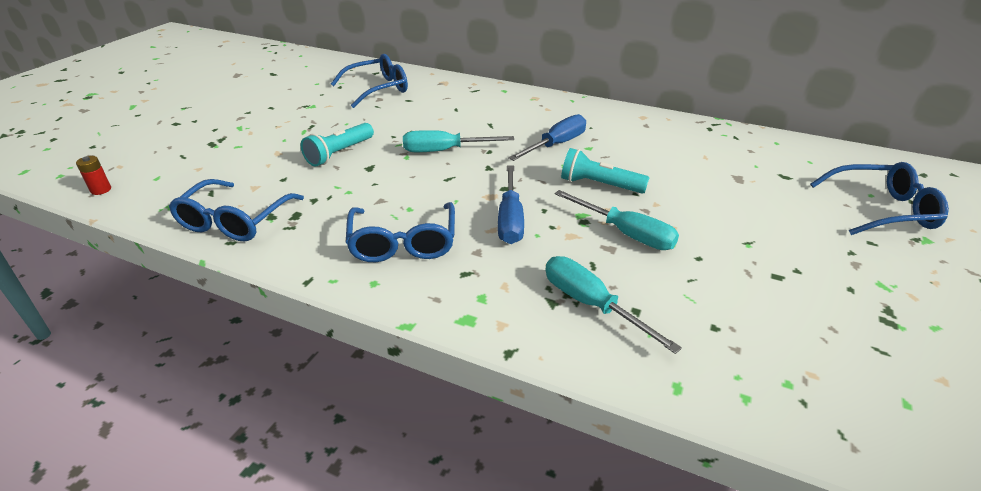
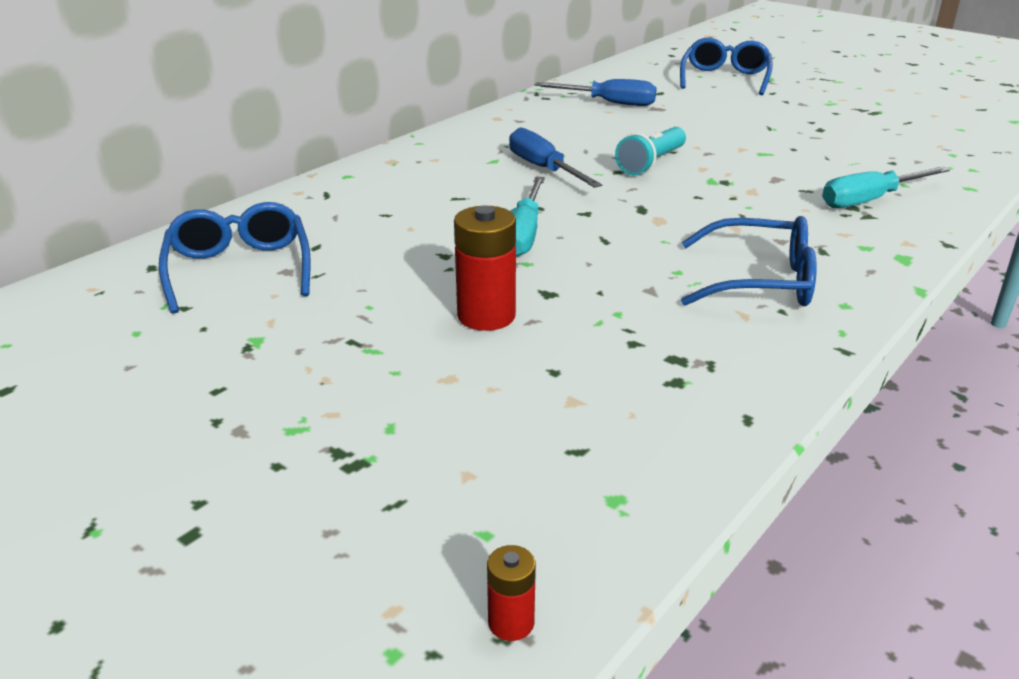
camera: 75 degrees left, 5 degrees down
(235, 221) = (684, 417): blue glasses -> none
(339, 153) = (486, 316): turquoise flashlight -> red battery
(510, 219) = (715, 215): blue screwdriver -> blue screwdriver (609, 103)
(626, 233) = (751, 168): turquoise screwdriver -> none

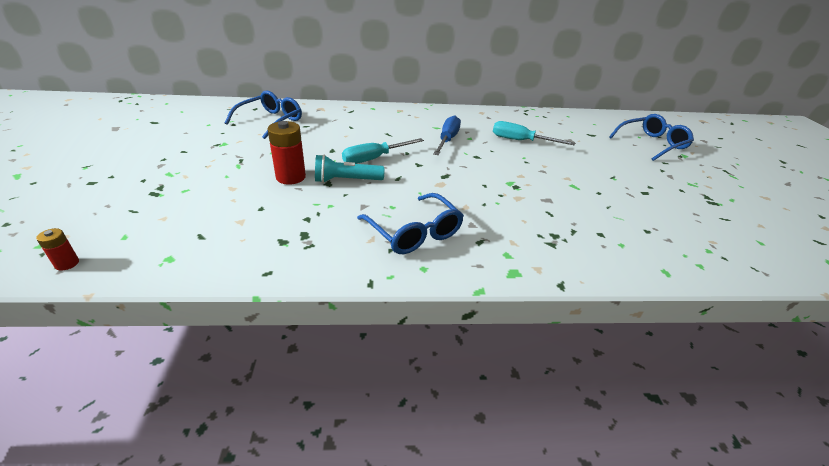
camera: 45 degrees right, 5 degrees up
(609, 103) = (551, 128): blue screwdriver -> none
(651, 163) = (501, 161): turquoise flashlight -> turquoise flashlight (346, 180)
(870, 200) = (574, 238): turquoise screwdriver -> turquoise screwdriver (521, 141)

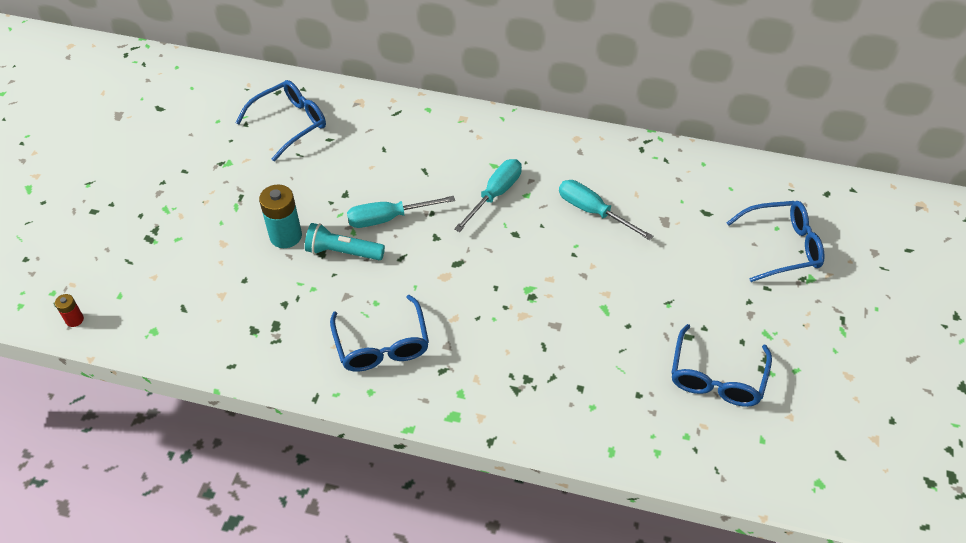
camera: 20 degrees right, 15 degrees up
(291, 177) = (285, 236): red battery -> turquoise battery
(447, 140) = (495, 195): blue screwdriver -> turquoise screwdriver
(688, 211) = (716, 377): none -> blue glasses

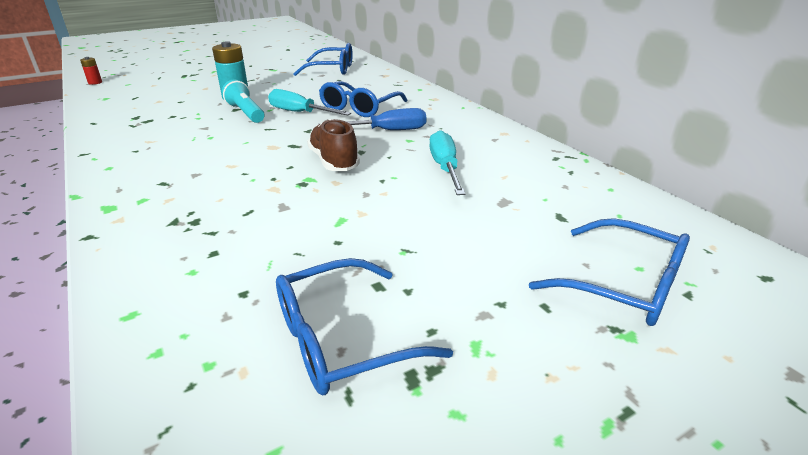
camera: 45 degrees right, 20 degrees down
(382, 345) = (167, 153): blue glasses -> blue glasses (359, 108)
(495, 195) = (386, 131): turquoise screwdriver -> blue screwdriver
(516, 259) = (334, 162): none -> brown shoe

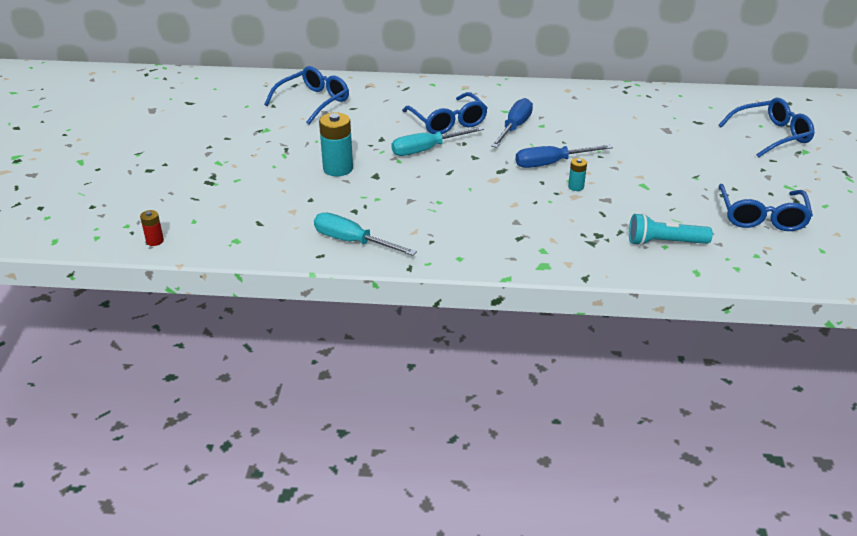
camera: 55 degrees left, 5 degrees up
(246, 113) = (395, 173): turquoise flashlight -> turquoise flashlight (664, 242)
(295, 184) = (576, 187): none -> turquoise battery
(334, 162) = (551, 163): brown shoe -> blue screwdriver
(445, 168) = (603, 130): turquoise screwdriver -> turquoise screwdriver (352, 241)

